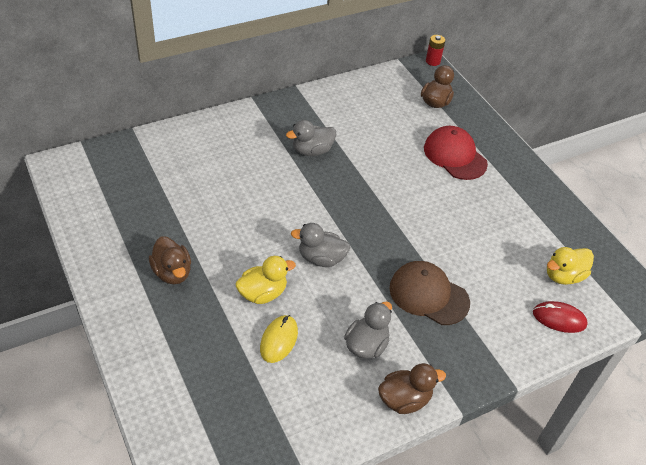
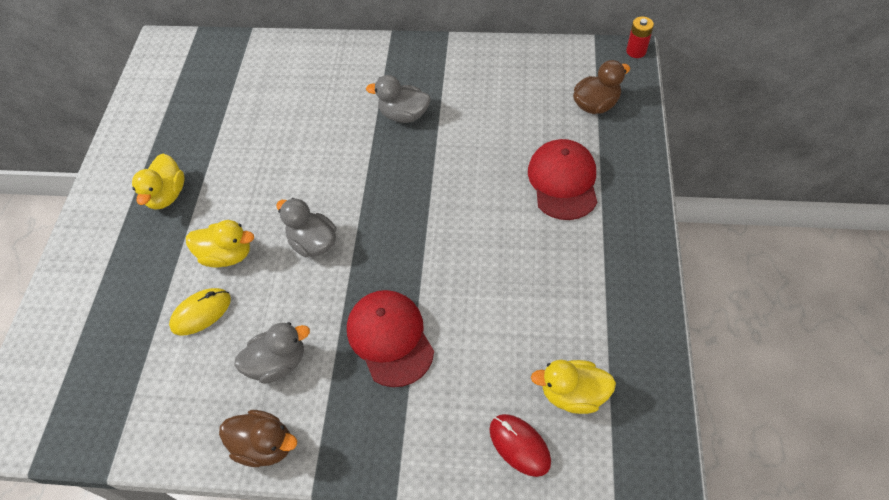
camera: 40 degrees right, 10 degrees up
(172, 272) = (167, 195): brown duck -> yellow duck
(428, 295) = (390, 338): brown cap -> red cap

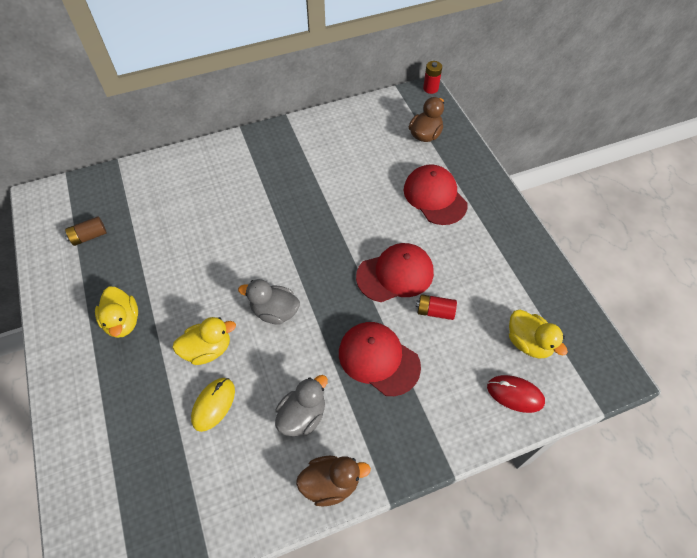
camera: 30 degrees left, 0 degrees up
(184, 98) = (89, 236): none -> brown battery
(404, 115) = (288, 188): grey duck -> none
(463, 253) = (395, 274): none -> red cap
(483, 312) = (435, 311): none -> red battery
(572, 394) = (528, 342): yellow duck -> yellow duck turned 105 degrees counterclockwise

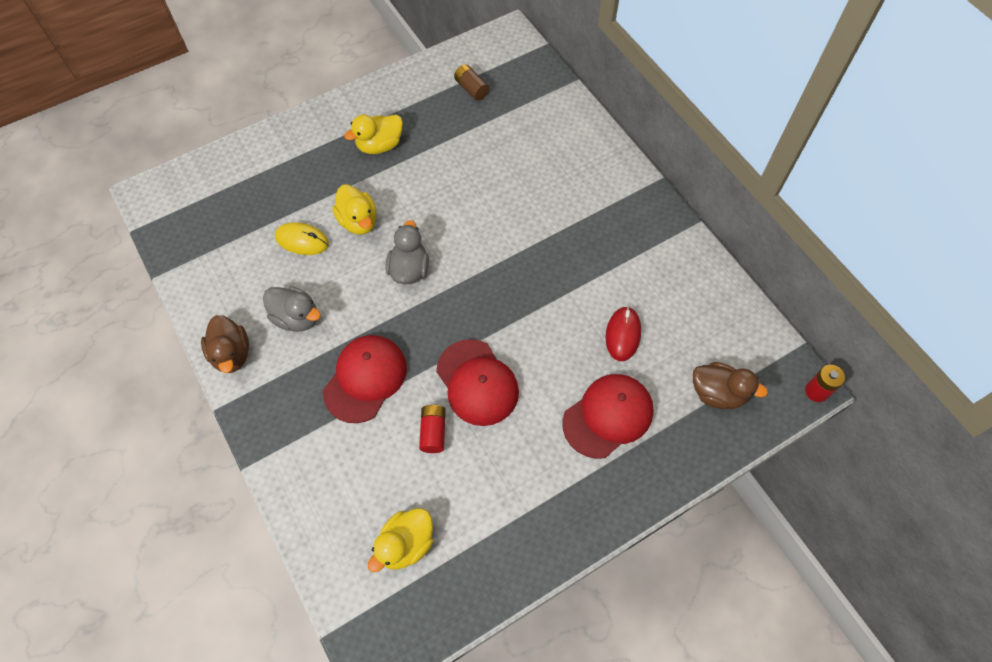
camera: 80 degrees right, 5 degrees up
(515, 394) = (337, 529): red mouse -> red mouse (623, 334)

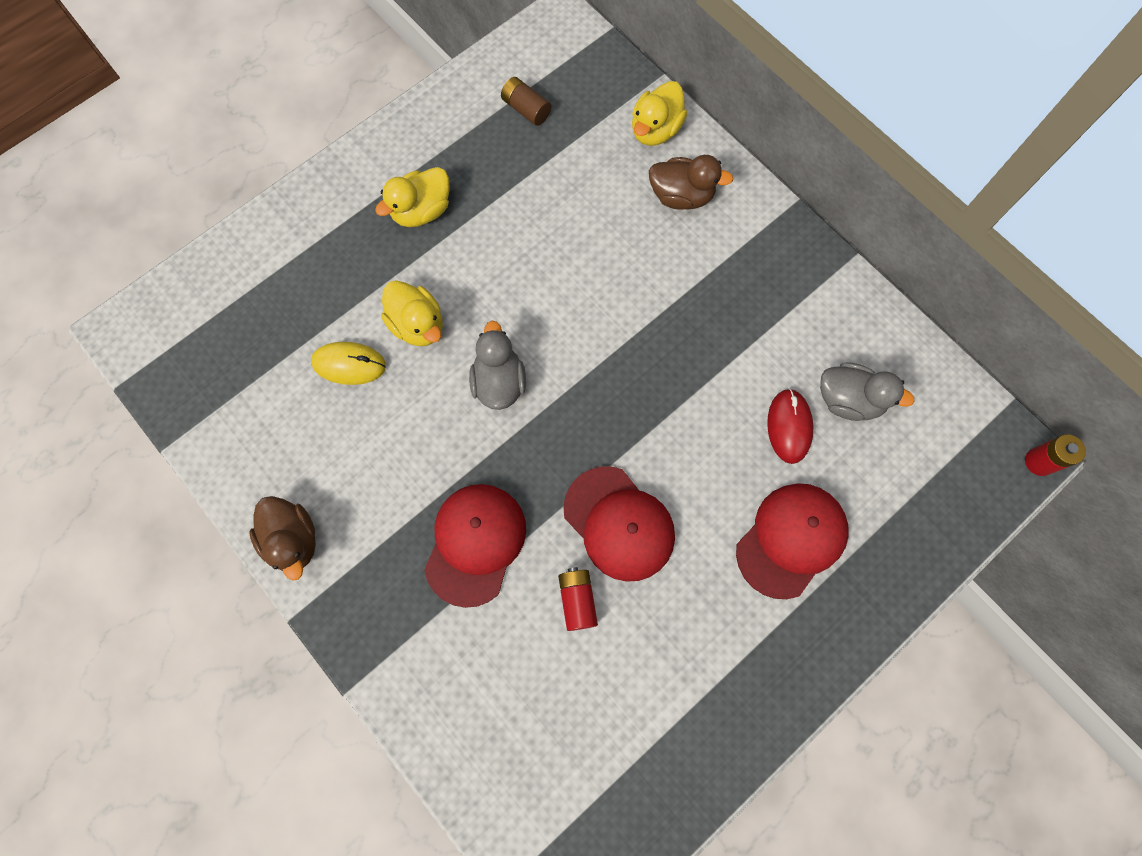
camera: 10 degrees left, 10 degrees up
(296, 318) = (367, 474): grey duck -> grey duck (849, 400)
(405, 544) = (574, 755): yellow duck -> yellow duck (655, 130)
(717, 393) = (920, 485): brown duck -> brown duck (681, 196)

